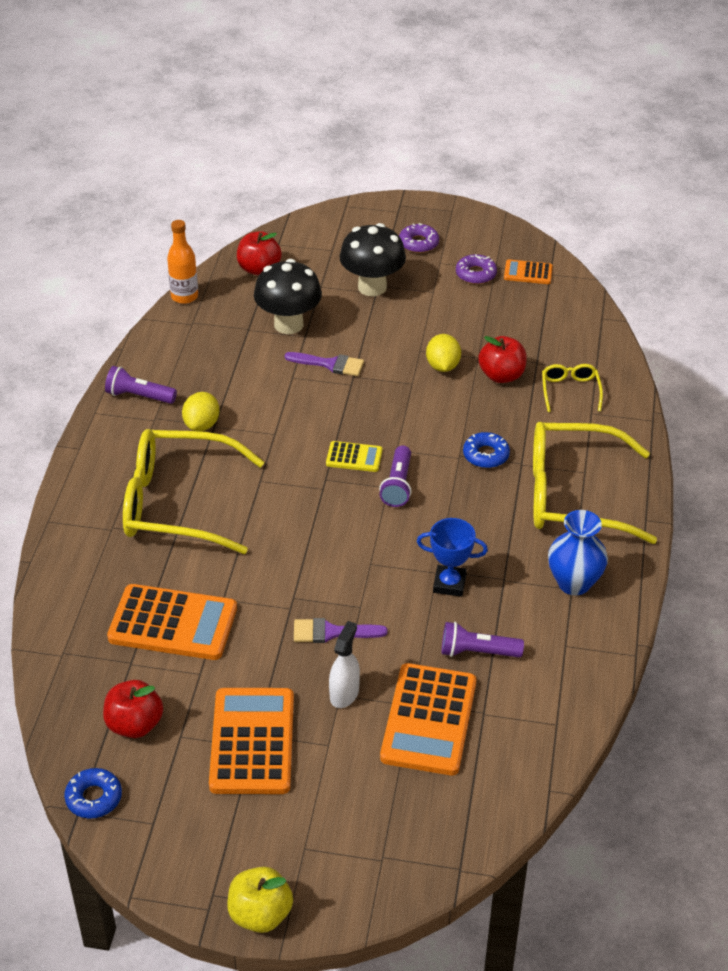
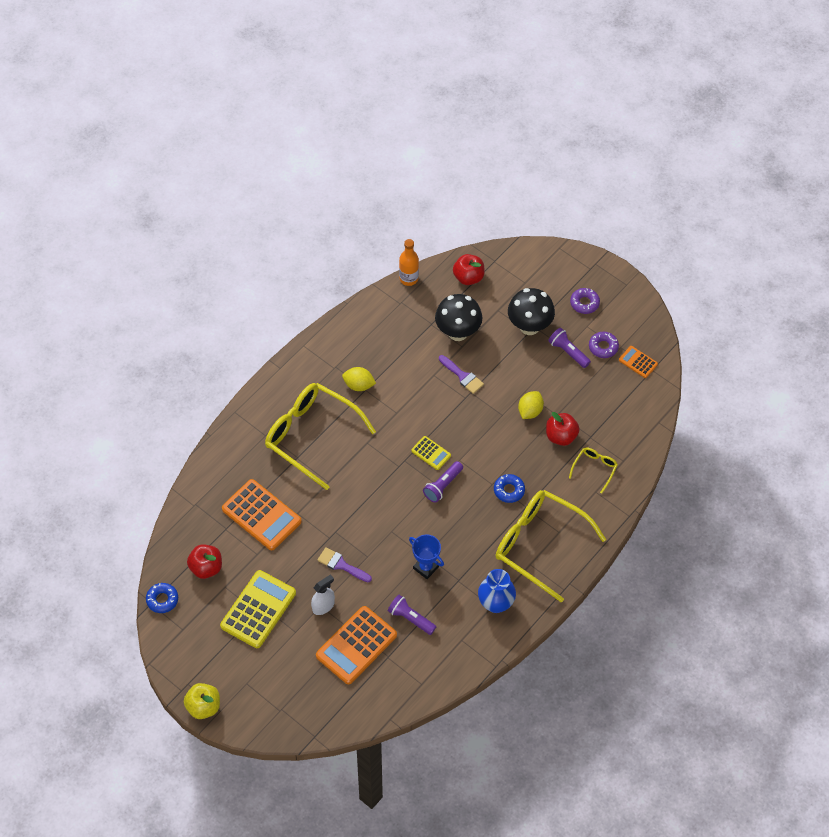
camera: 30 degrees right, 15 degrees up
(139, 396) = (335, 346): purple flashlight -> purple flashlight (568, 352)
(202, 425) = (359, 385): yellow lemon -> yellow lemon turned 60 degrees clockwise
(252, 742) = (258, 609): orange calculator -> yellow calculator

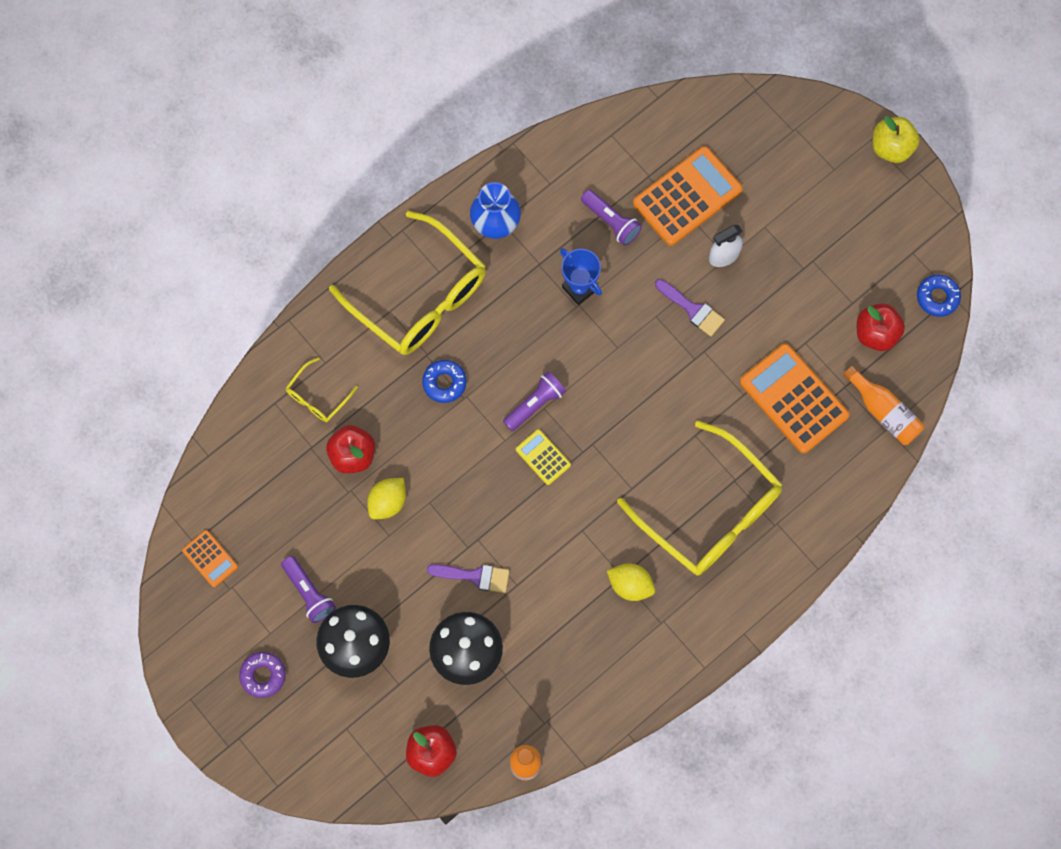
camera: 170 degrees left, 15 degrees up
(197, 516) = (883, 411): none -> orange bottle
(258, 609) = (810, 264): yellow calculator -> none
(462, 376) = (474, 576): purple brush -> purple brush turned 135 degrees clockwise
(603, 347) = (255, 593): purple donut -> none

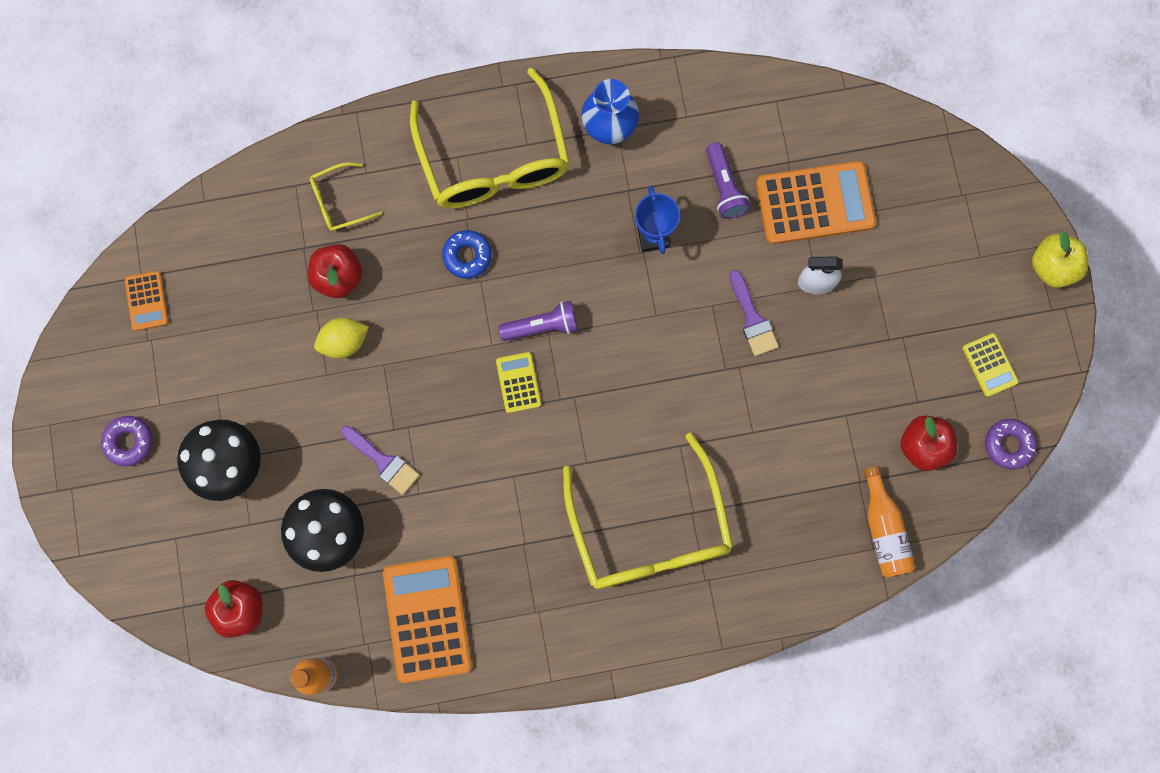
camera: 30 degrees right, 5 degrees up
(309, 592) = (218, 387): purple flashlight -> none
(630, 585) = (527, 557): yellow lemon -> none
(793, 399) = (800, 465): orange calculator -> orange calculator (427, 619)
(888, 246) = (989, 365): none -> yellow calculator
(937, 297) = (1008, 444): blue donut -> purple donut

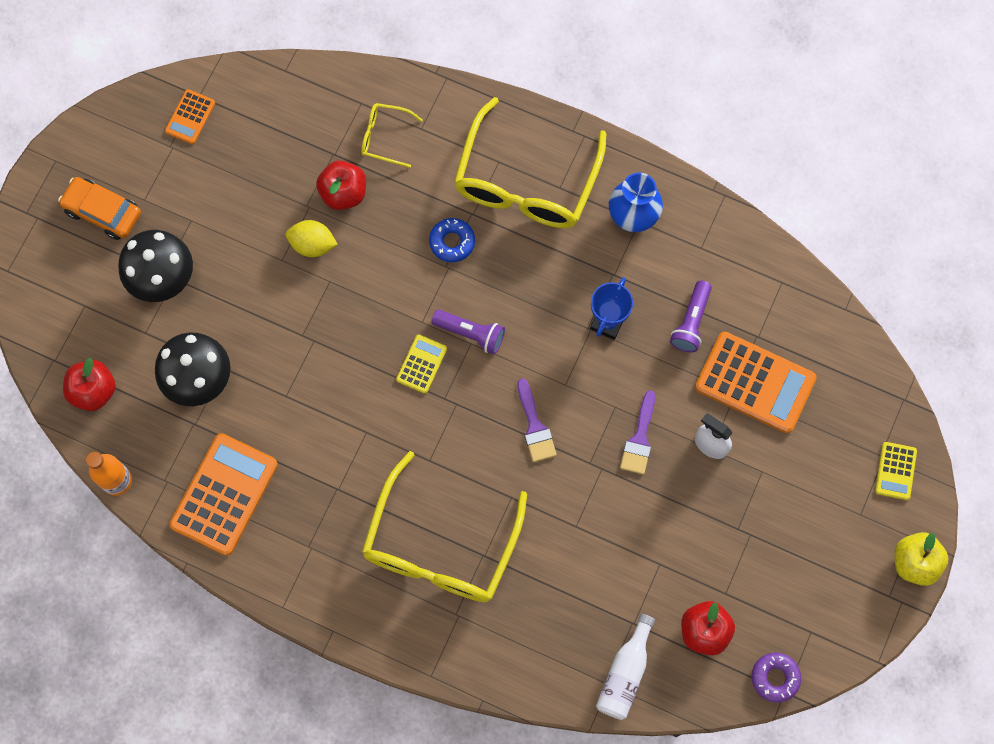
camera: 35 degrees right, 5 degrees down
(129, 441) = (103, 212): purple donut -> orange car
(383, 461) = (277, 354): purple brush -> purple brush (535, 426)
(883, 529) = (625, 673): orange bottle -> white bottle
(989, 365) = (805, 604): yellow calculator -> yellow calculator (895, 471)

